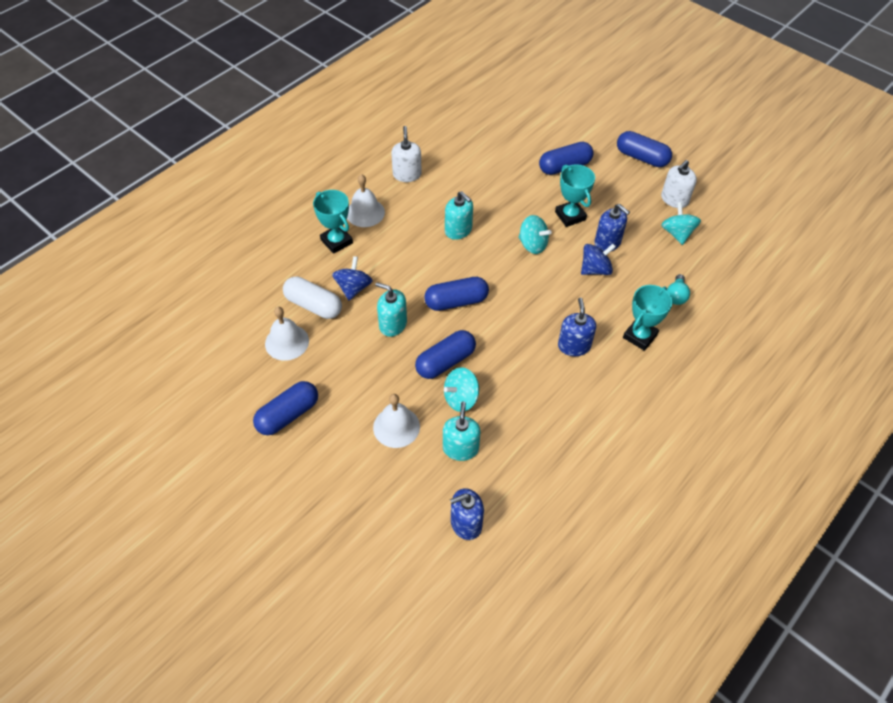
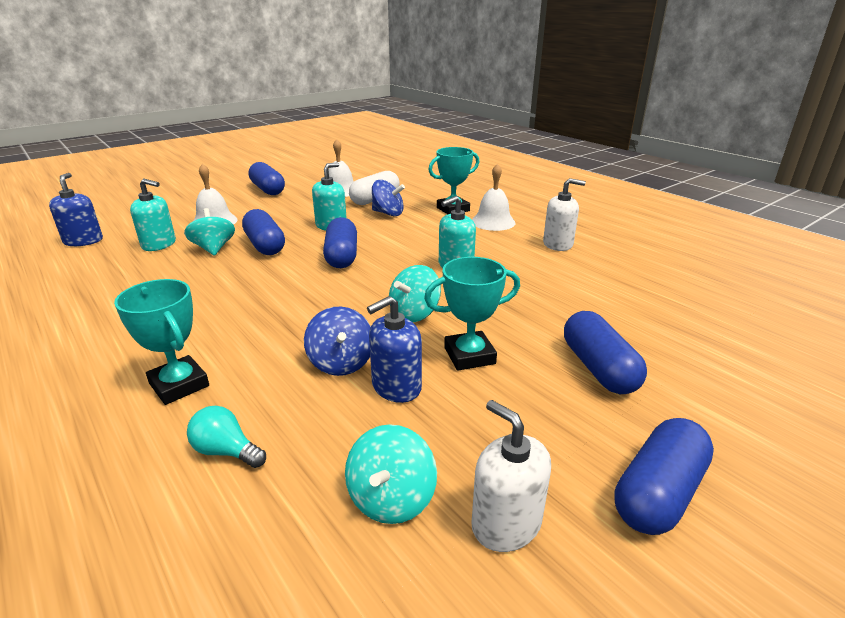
camera: 100 degrees right, 25 degrees down
(574, 346) = (216, 322): blue soap dispenser -> none
(677, 233) = (391, 498): turquoise spinning top -> turquoise spinning top turned 105 degrees clockwise

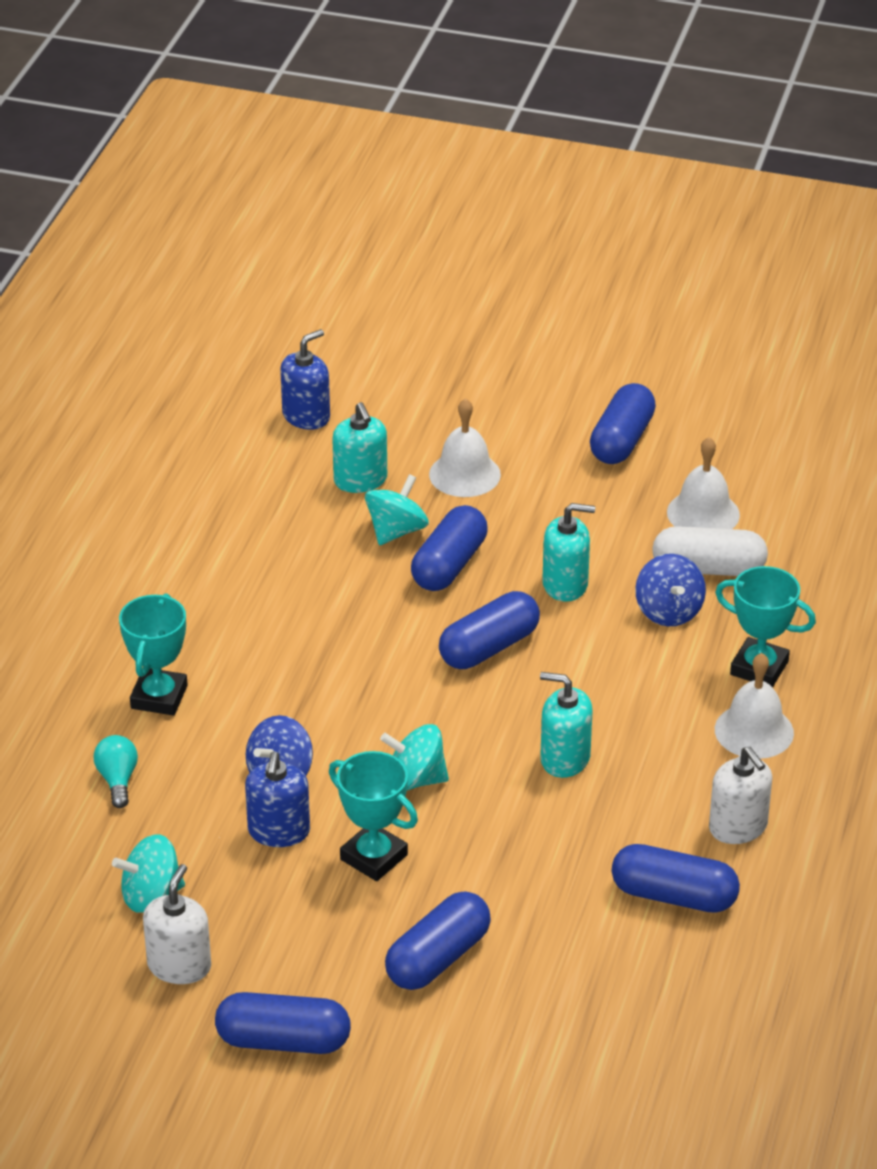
camera: 55 degrees right, 10 degrees up
(396, 387) = (279, 831): blue soap dispenser -> blue soap dispenser turned 105 degrees counterclockwise
(598, 274) = (674, 896): none -> blue capsule

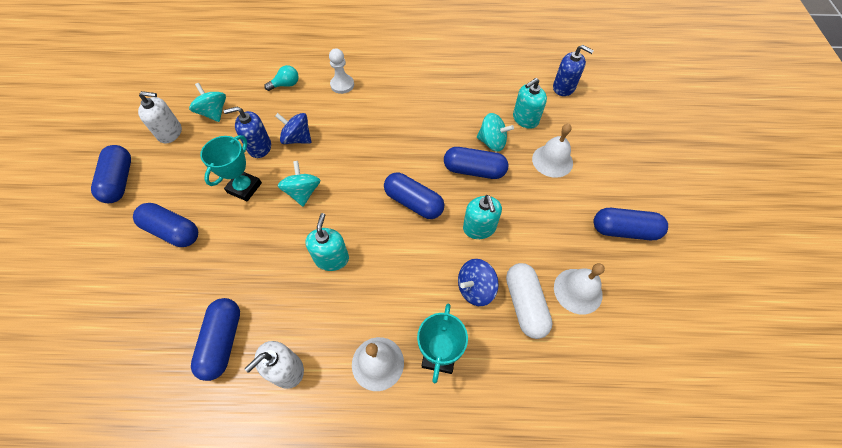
camera: 75 degrees right, 20 degrees up
(159, 697) = (342, 85): turquoise trophy -> white pawn

